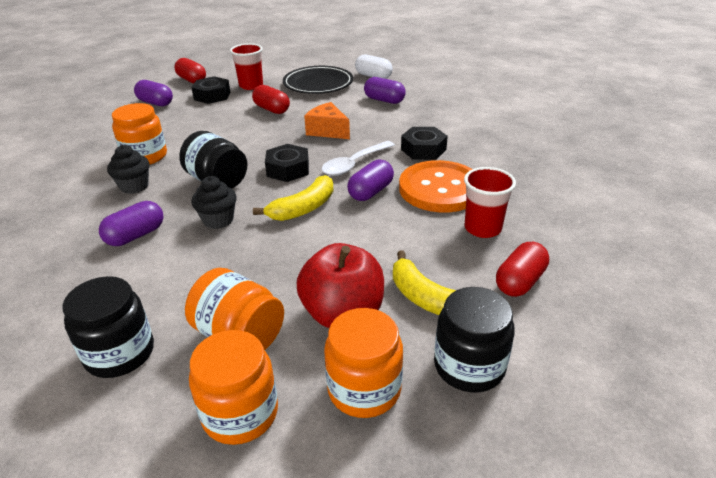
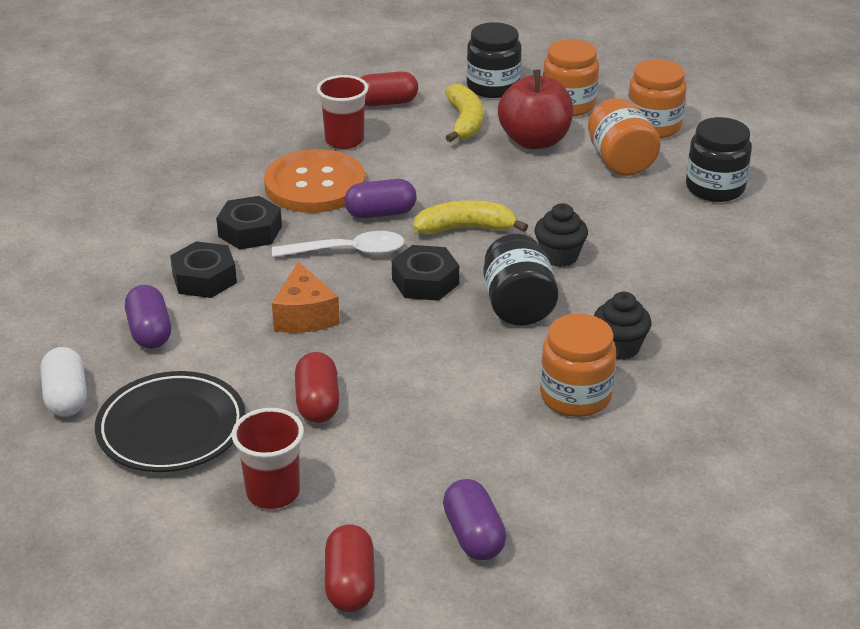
camera: 140 degrees left, 0 degrees up
(136, 235) = (653, 279): purple capsule -> none
(212, 96) = (364, 499): black nut -> black nut (204, 278)

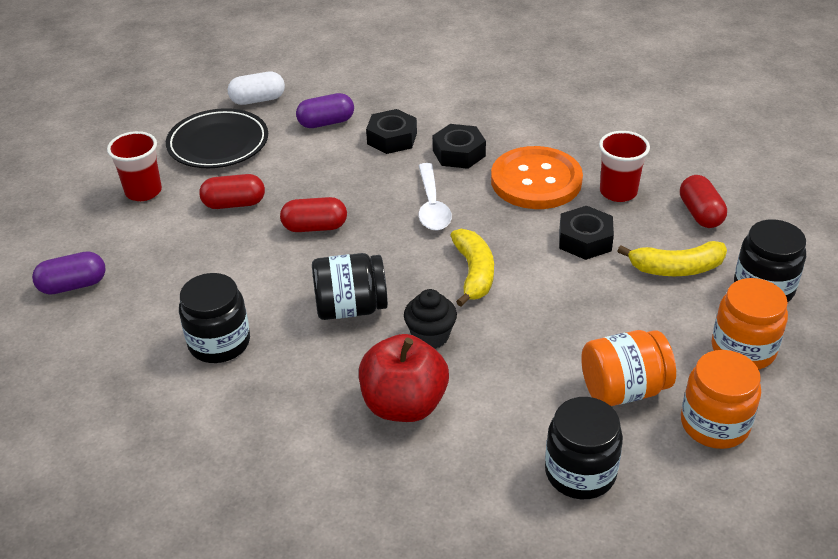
camera: 90 degrees right, 5 degrees up
(304, 316) = (341, 190): orange cheese -> none
(350, 584) = (47, 230): red capsule -> red capsule (315, 227)
(380, 213) = (494, 220): purple capsule -> none
(425, 281) = (388, 251): black nut -> black nut (585, 240)
(534, 141) = (651, 320): red apple -> red apple (404, 404)
(575, 396) = (219, 343): orange jar -> black jar
(619, 347) = (284, 374): black cupcake -> none

